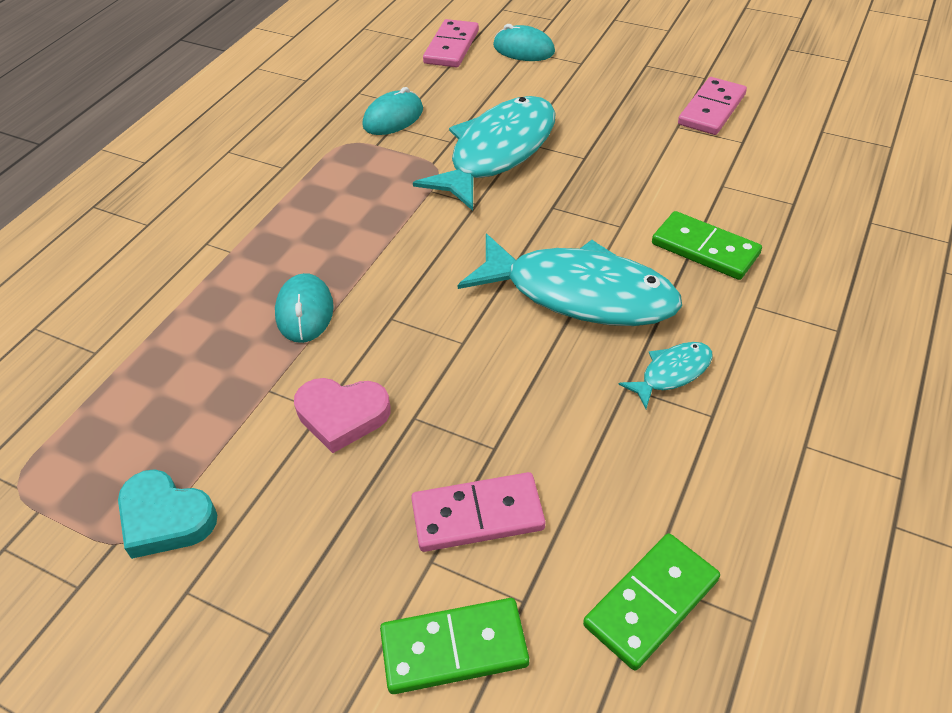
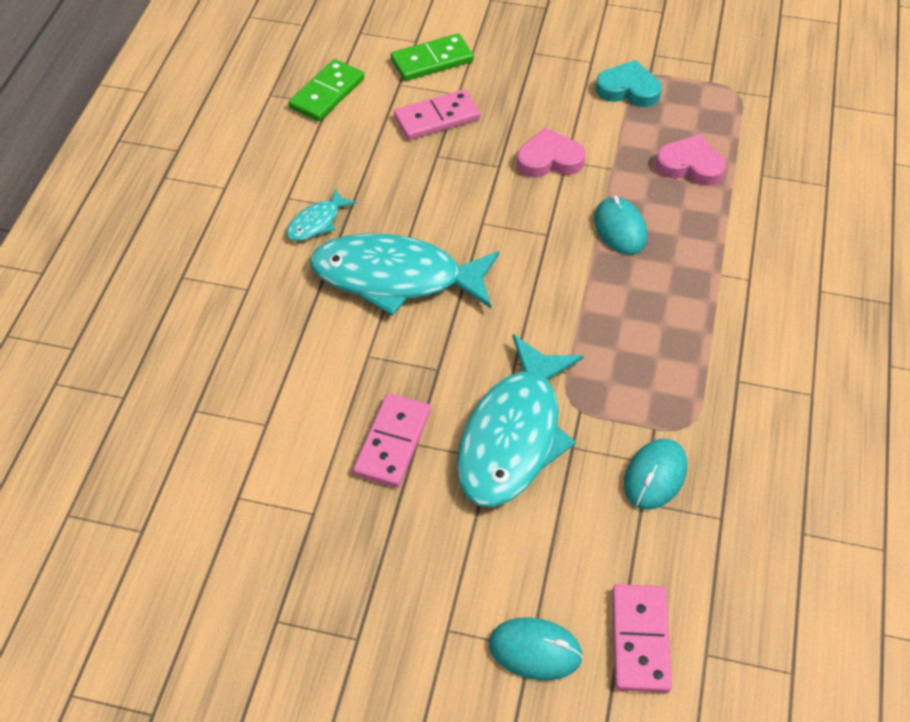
camera: 165 degrees right, 5 degrees up
(169, 377) = (690, 165): none -> pink heart
(705, 249) = (287, 340): green domino -> none
(712, 109) = (270, 551): pink domino -> pink domino (392, 442)

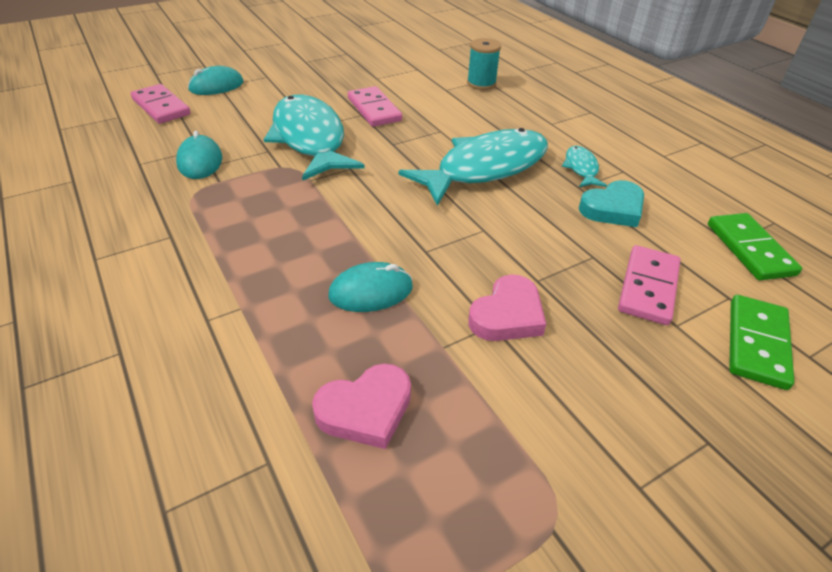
camera: 135 degrees right, 10 degrees down
(212, 405) = (481, 84): none -> turquoise spool
(620, 229) = (371, 291): turquoise mouse -> turquoise mouse turned 45 degrees counterclockwise
(628, 89) = (546, 474): turquoise heart -> turquoise heart (613, 209)

